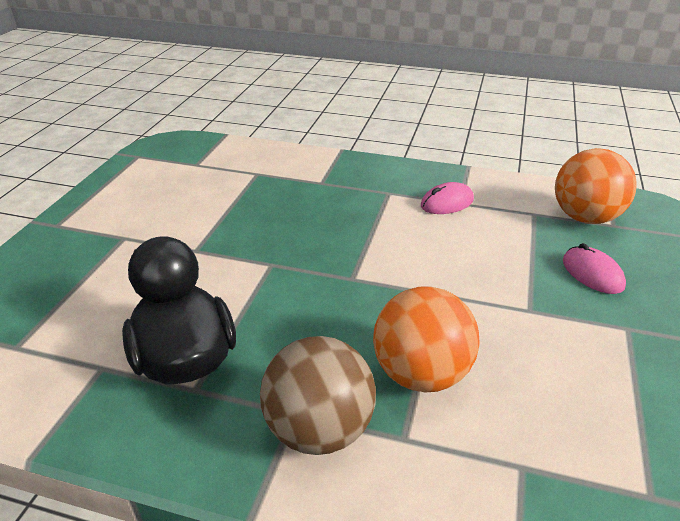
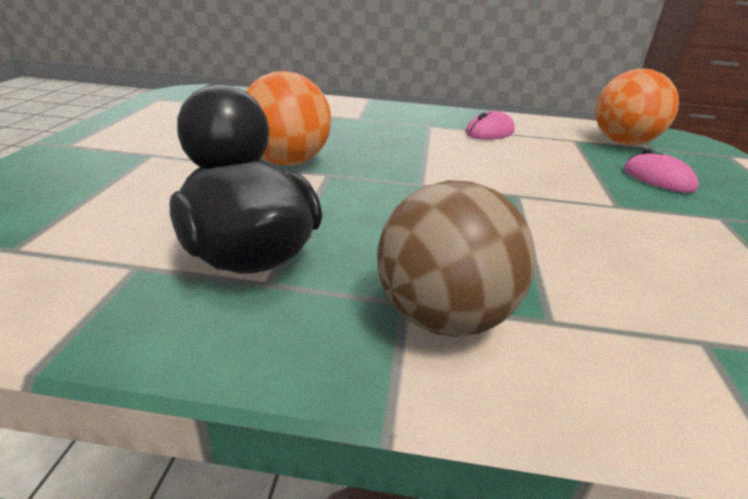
camera: 10 degrees left, 5 degrees down
(421, 374) = (537, 259): orange ball -> orange ball (287, 162)

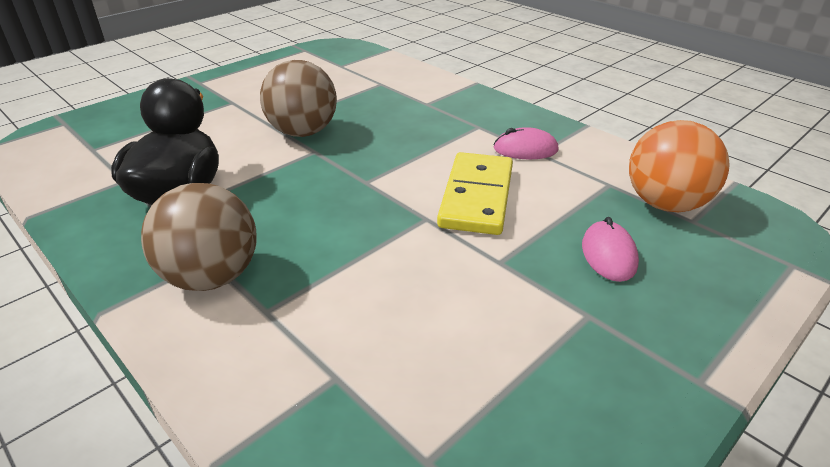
camera: 40 degrees right, 5 degrees up
(287, 162) = (303, 132): orange ball -> brown ball
(521, 170) = (477, 197): none -> yellow domino

